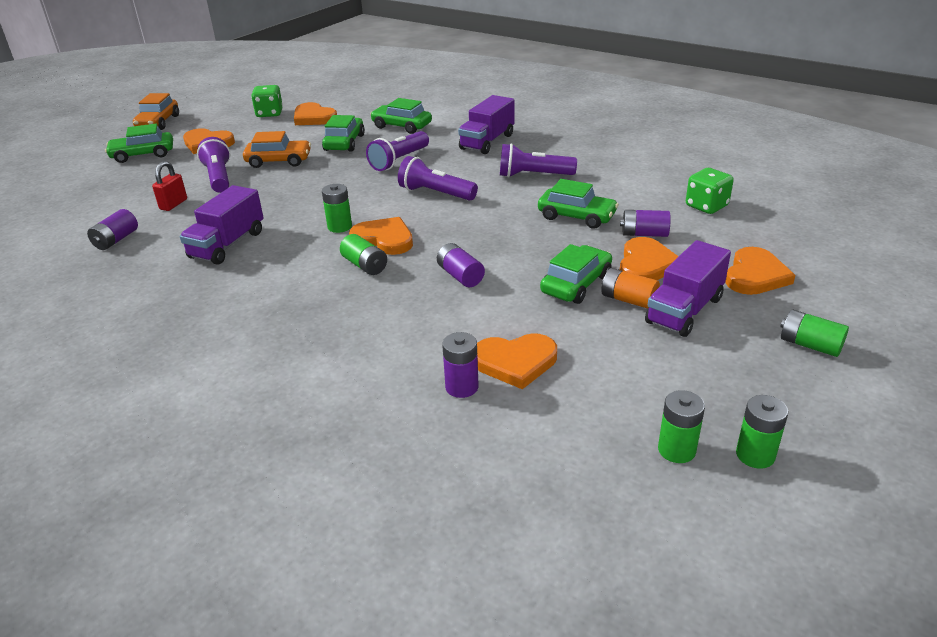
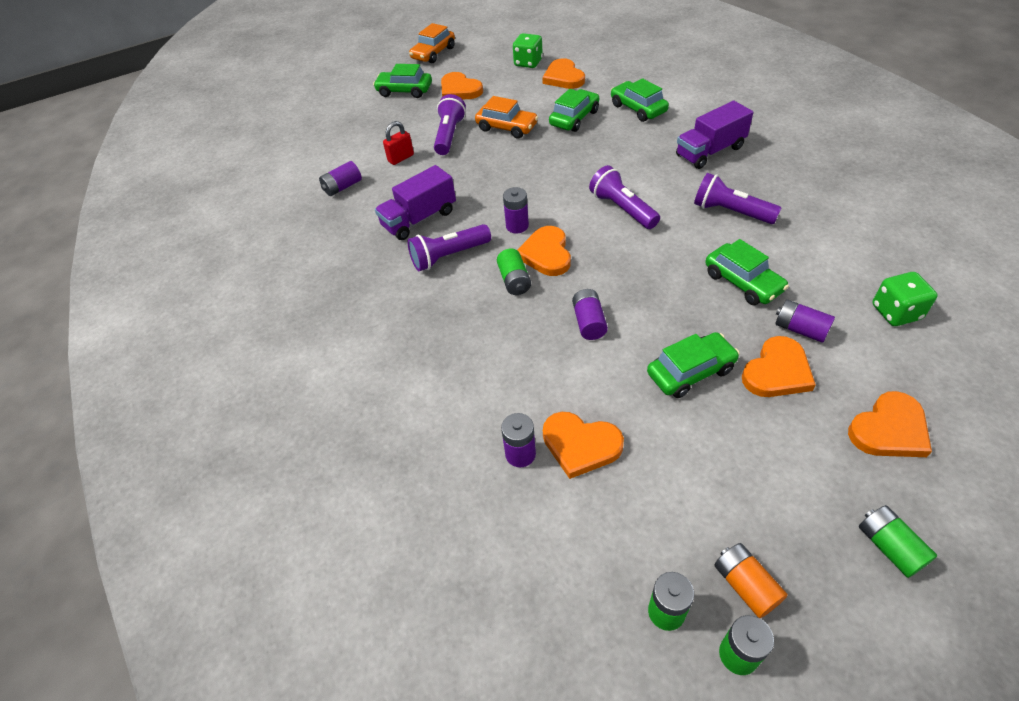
camera: 30 degrees right, 15 degrees up
(339, 227) = (517, 226): green battery -> purple battery
(384, 239) = (546, 254): orange heart -> orange heart turned 150 degrees counterclockwise
(399, 161) = (611, 155): purple flashlight -> purple flashlight (449, 256)
(628, 300) = (730, 411): orange battery -> orange battery (745, 585)
(684, 310) = (780, 446): purple truck -> none

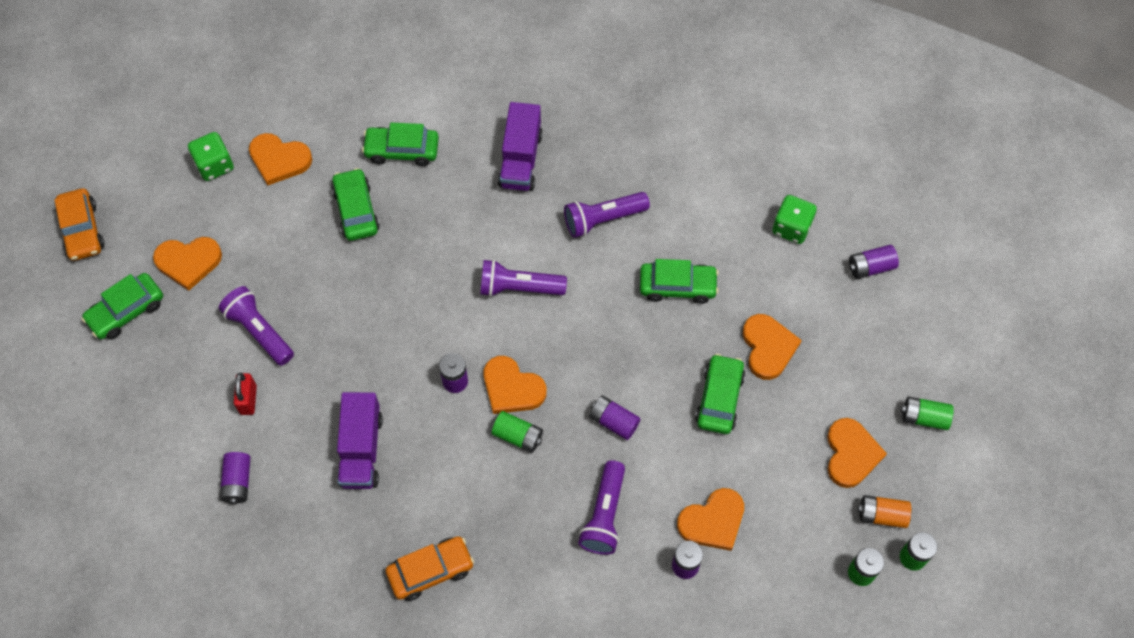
camera: 55 degrees left, 15 degrees up
(449, 256) = (437, 462): purple flashlight -> purple flashlight (604, 515)
(507, 127) = (305, 275): orange car -> orange car (430, 571)
(800, 329) = (750, 297): purple battery -> purple battery (870, 267)
(889, 429) = (862, 333): orange heart -> orange heart (851, 454)

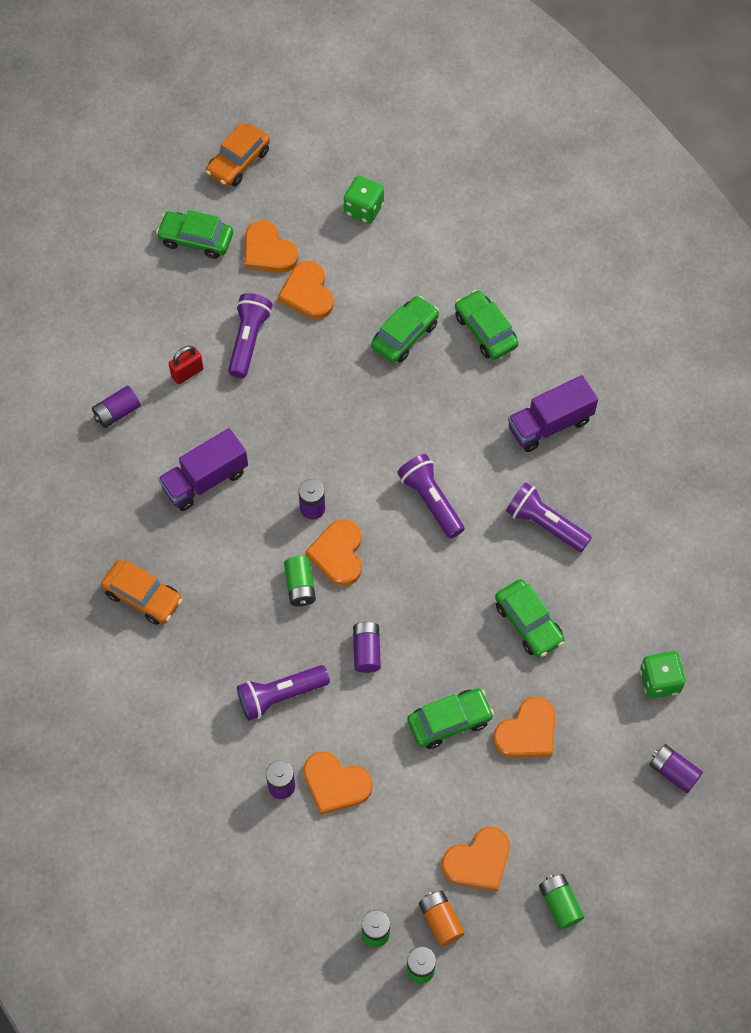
camera: 55 degrees right, 0 degrees up
(279, 160) = (405, 250): orange heart -> orange heart (307, 293)

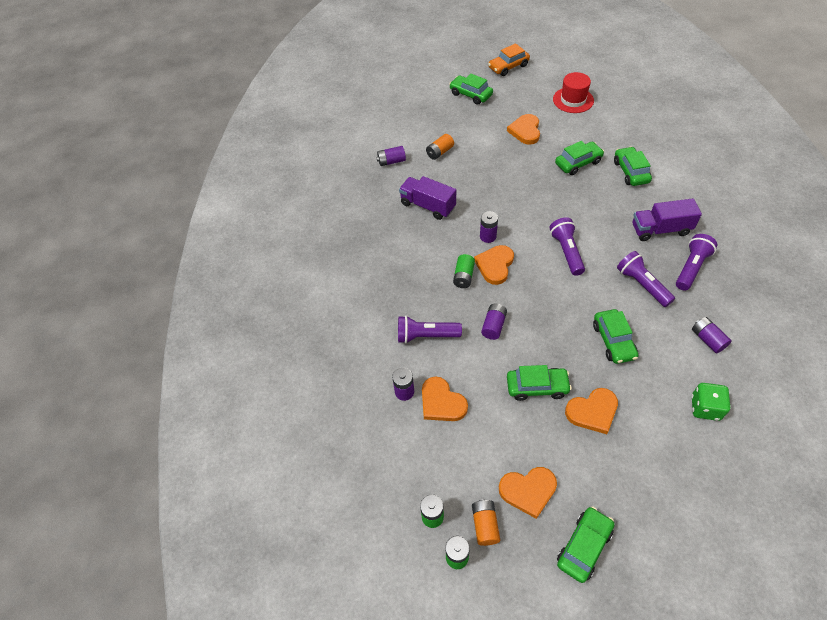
camera: 25 degrees right, 10 degrees down
(143, 596) = (364, 256): orange car -> none
(187, 373) = (440, 152): red padlock -> orange battery
(205, 480) = (428, 206): purple truck -> purple truck turned 45 degrees clockwise
(248, 340) = (482, 145): purple flashlight -> purple flashlight (691, 268)
(268, 251) = (509, 107): orange heart -> none
(364, 209) = (573, 100): green dice -> red hat
(560, 904) = (584, 546): green battery -> green car
(673, 772) = (703, 476): purple battery -> purple battery (707, 339)

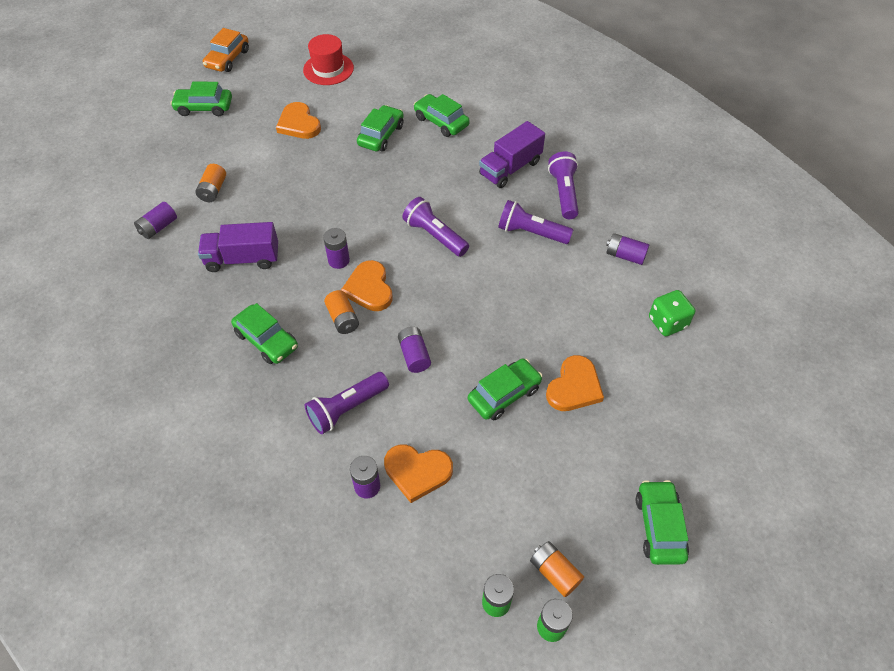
camera: 40 degrees left, 0 degrees up
(463, 276) = (343, 319): green battery -> orange battery
(528, 491) = (571, 507): orange heart -> none
(613, 341) = (544, 304): green car -> green car (266, 340)

